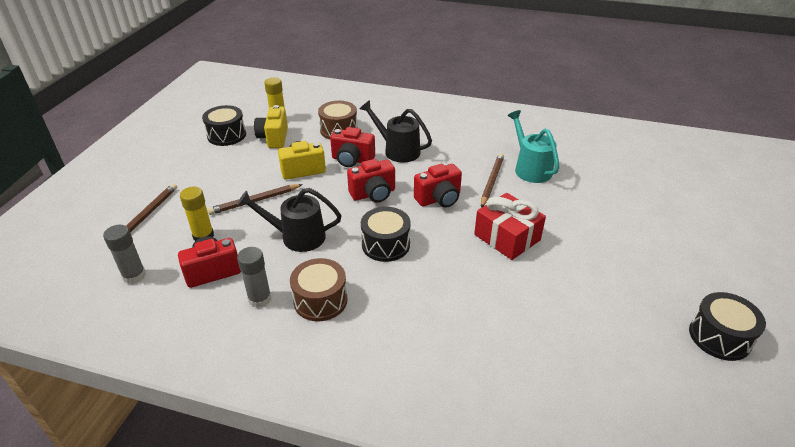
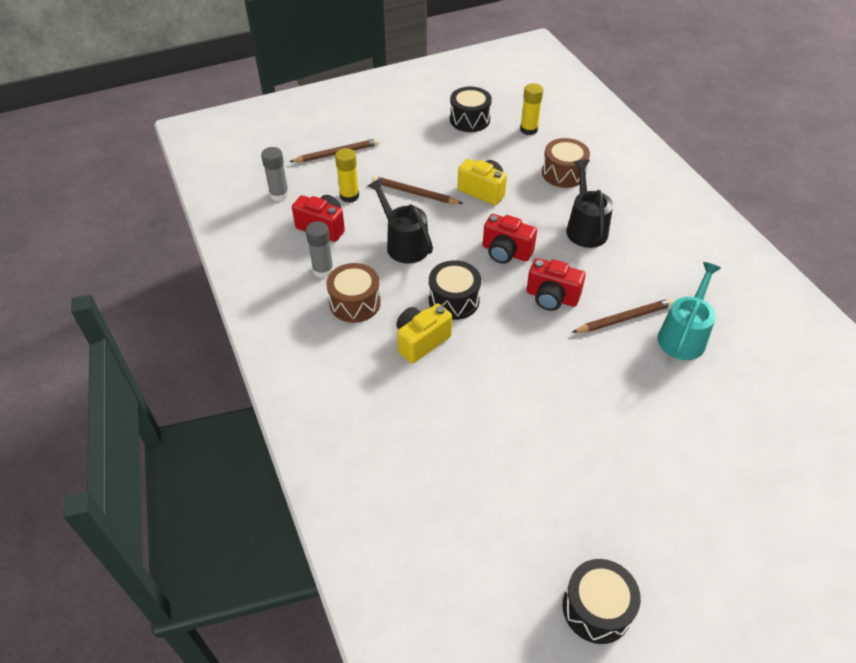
camera: 50 degrees right, 10 degrees up
(274, 138) = (500, 146): yellow camera -> yellow camera (421, 341)
(352, 160) = (533, 210): red camera -> none
(507, 237) = (555, 374): red gift -> none

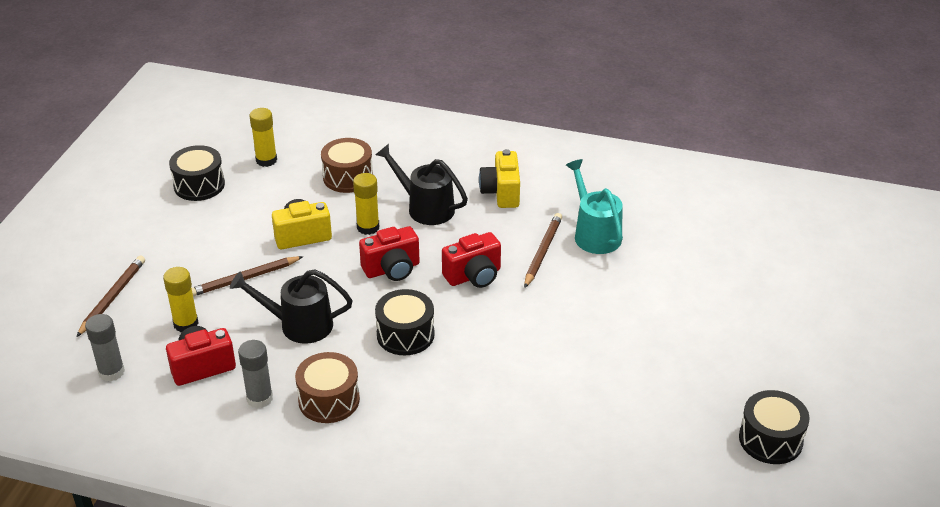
camera: 50 degrees left, 10 degrees down
(421, 341) = (426, 383): yellow camera -> yellow camera (501, 193)
(529, 214) = (368, 227): none -> yellow glue stick

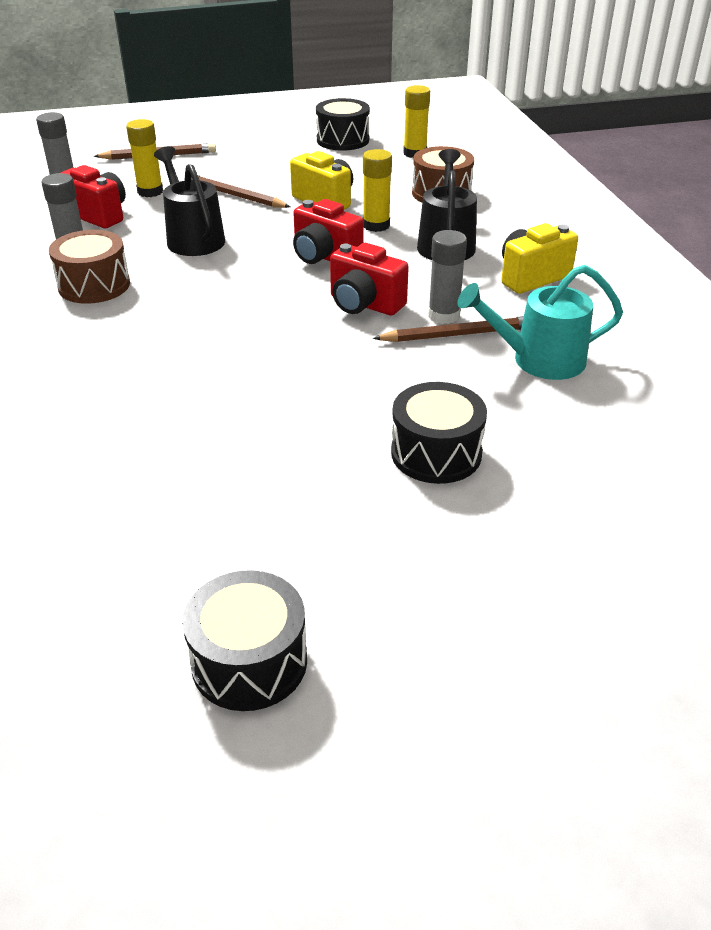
camera: 60 degrees right, 0 degrees up
(405, 334) = (227, 295): black drum -> black drum (436, 453)
(516, 248) = (443, 315): none -> grey glue stick
(594, 234) = (538, 360): turquoise watering can -> turquoise watering can turned 135 degrees counterclockwise

